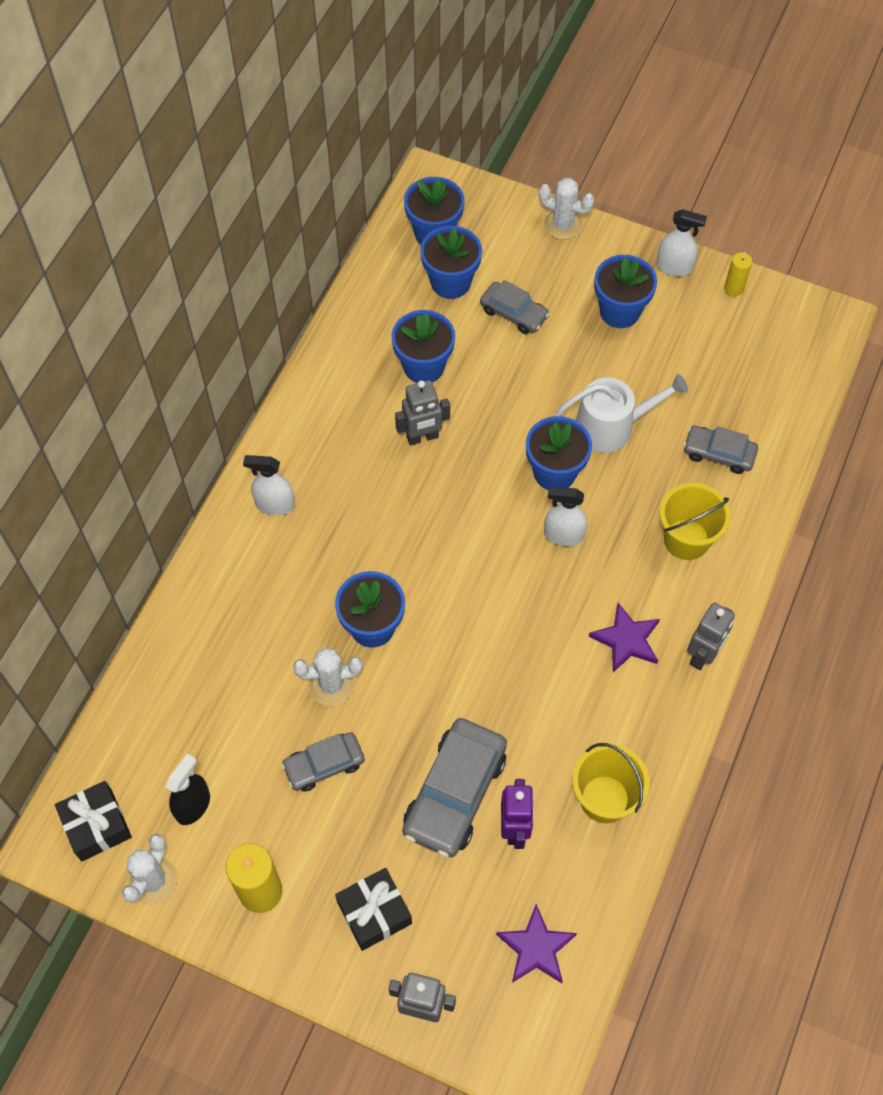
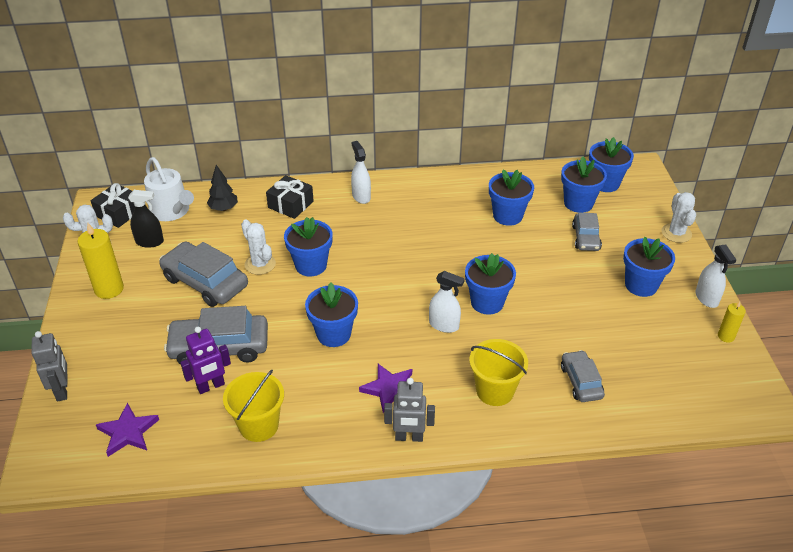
camera: 60 degrees right, 20 degrees down
(183, 682) = (224, 208): none -> black tree
(324, 765) = (205, 282): grey car -> grey car, size x1.71
(374, 913) = (117, 343): black gift -> black gift (290, 204)
(422, 437) = (458, 235): grey robot -> none
(509, 657) = (333, 334): none -> blue flower pot
(563, 535) = (444, 325): white spray bottle -> white spray bottle turned 135 degrees clockwise
(612, 426) = (548, 316): white watering can -> white watering can (172, 211)

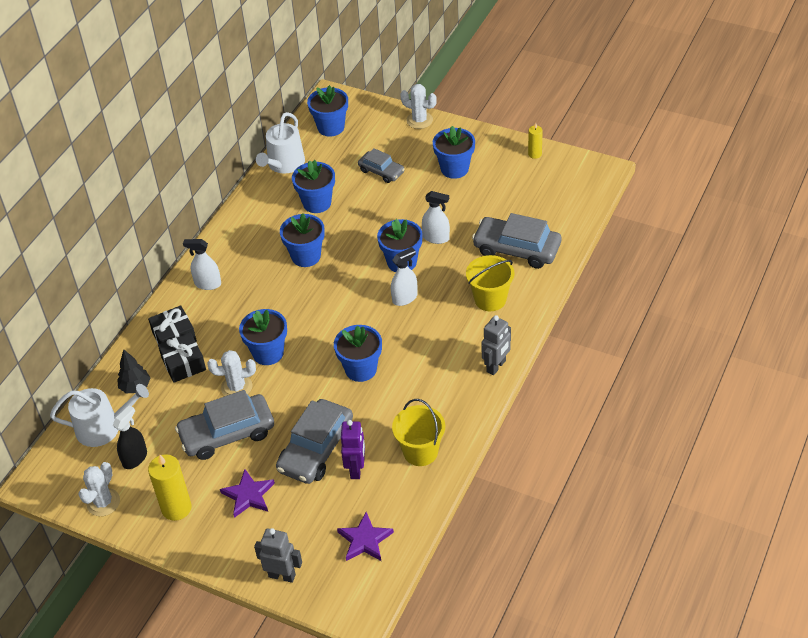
camera: 55 degrees left, 5 degrees up
(119, 213) = (68, 470): black gift -> black gift (183, 364)
(389, 389) = (443, 358): purple star -> purple star (248, 495)
(533, 177) = (284, 164): none -> white watering can
(578, 203) = (339, 155): blue flower pot -> blue flower pot (306, 256)
(581, 382) = (516, 249): grey car -> grey car, size x1.71
(706, 298) = (494, 143): white spray bottle -> white spray bottle (436, 238)

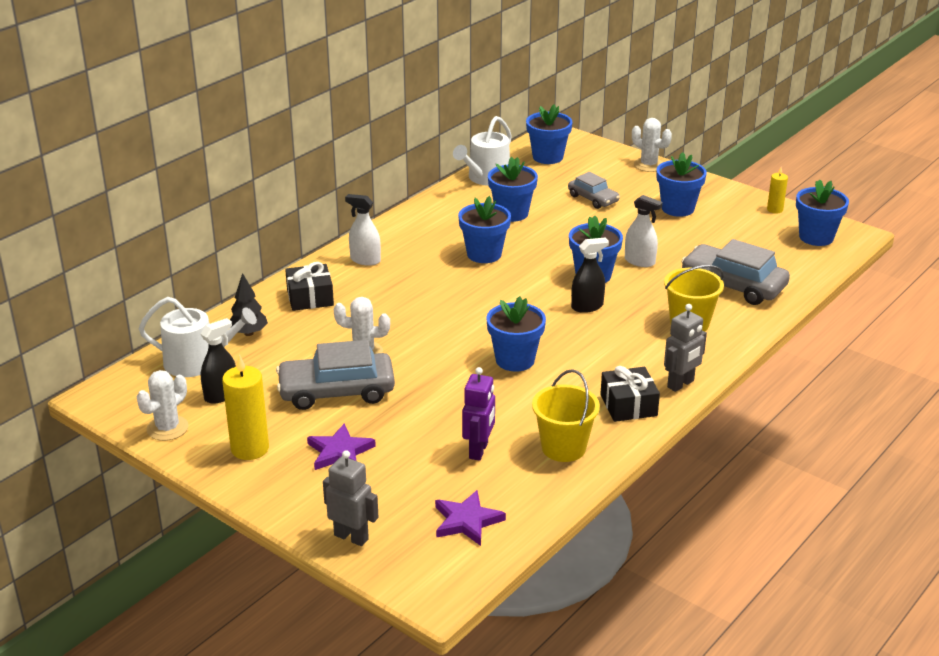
camera: 10 degrees right, 15 degrees down
(183, 364) = (311, 322): black gift -> black gift (628, 405)
(268, 353) = (411, 328): blue flower pot -> blue flower pot (816, 237)
(316, 449) = (437, 423): grey car -> none
(405, 298) = (587, 306): white spray bottle -> black spray bottle

